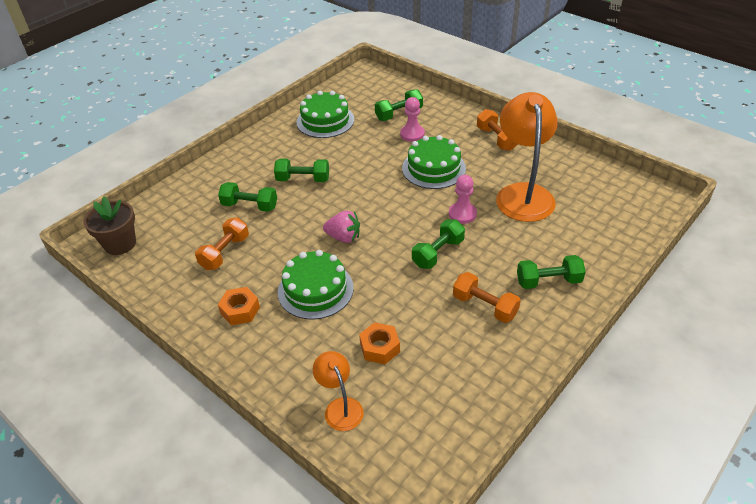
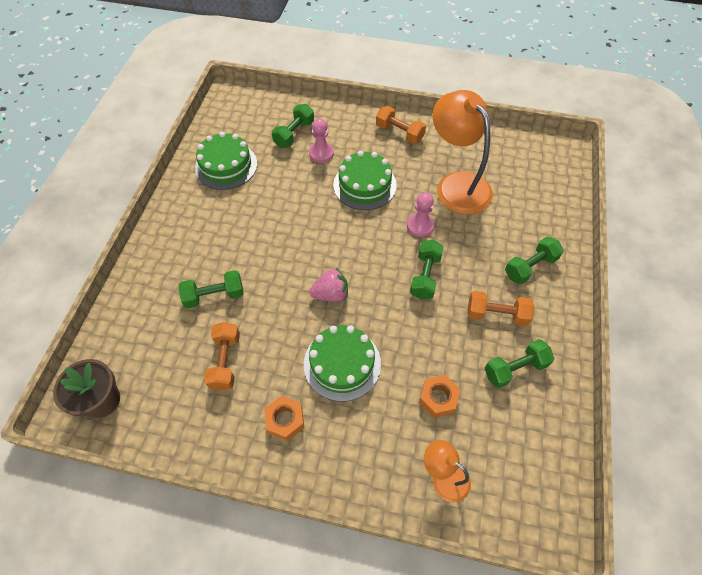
camera: 30 degrees left, 15 degrees up
(303, 179) = (248, 243): green dumbbell -> green dumbbell (515, 368)

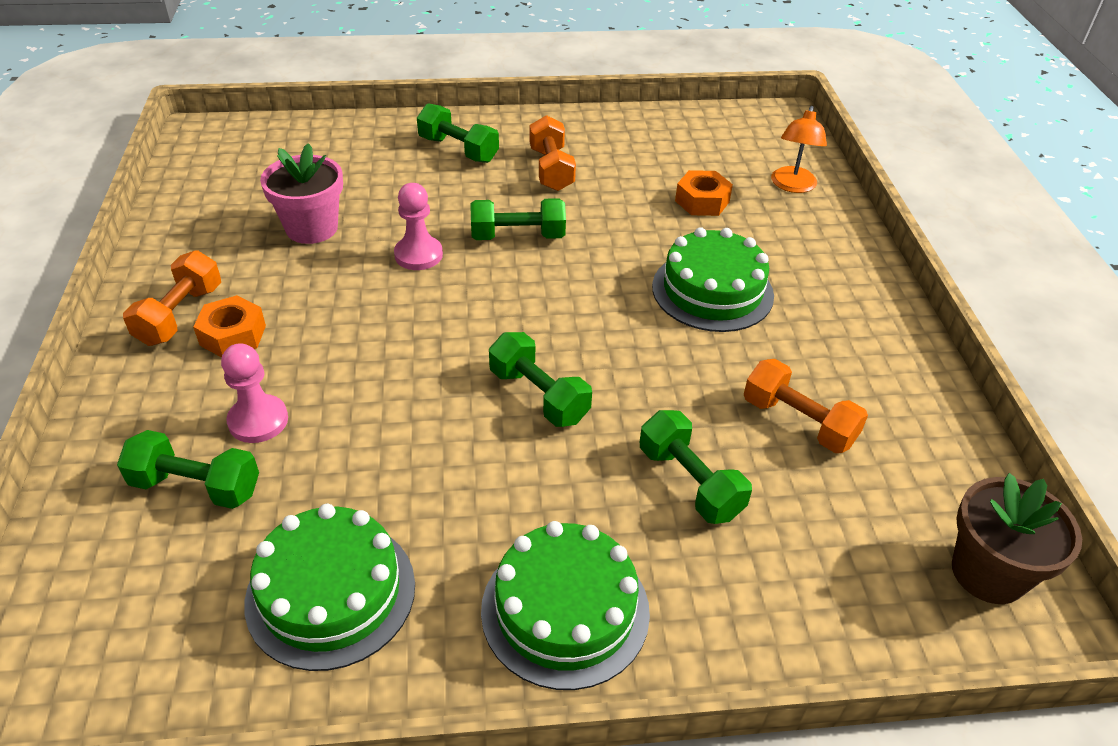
camera: 110 degrees left, 15 degrees down
(225, 361) = (798, 422): orange dumbbell -> orange dumbbell turned 60 degrees clockwise
(285, 420) = (833, 327): orange nut -> orange nut (233, 335)
(331, 294) = (602, 328): pink strawberry -> none
(364, 185) = (339, 336): green cake -> green cake (565, 610)
(457, 184) = (312, 228): orange lamp -> pink flower pot
(515, 368) = (622, 150): green dumbbell -> green dumbbell (538, 396)

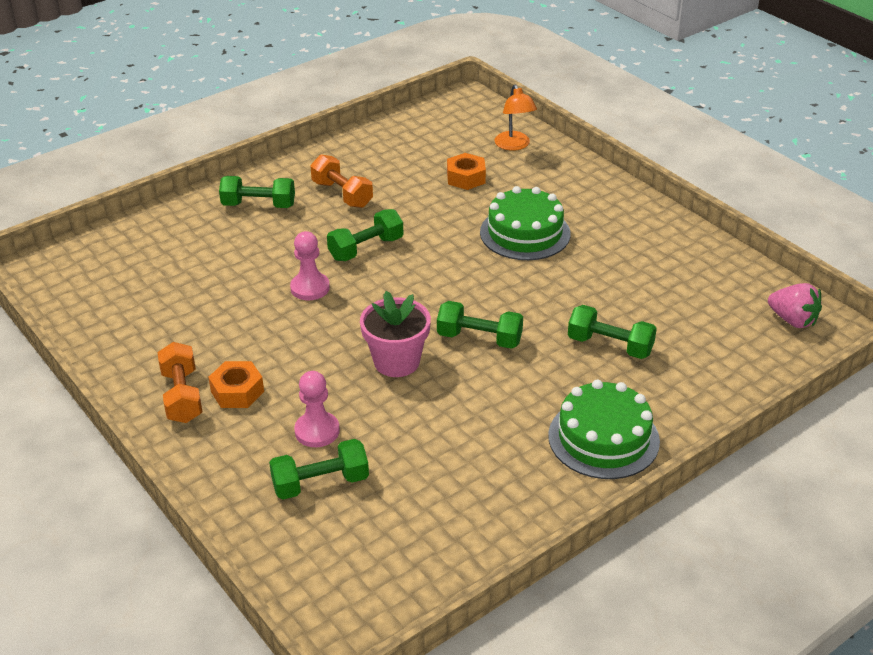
camera: 30 degrees left, 5 degrees down
(312, 228) = (211, 301): pink flower pot -> pink flower pot (396, 361)
(331, 593) = (467, 493): green cake -> none
(798, 422) = (640, 288): orange dumbbell -> none
(988, 572) = (792, 320): brown flower pot -> pink strawberry

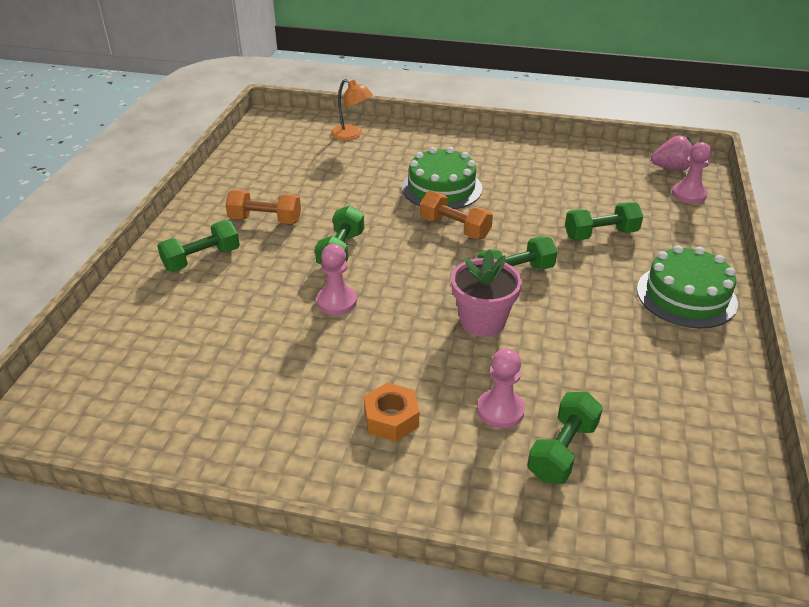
camera: 40 degrees left, 0 degrees up
(182, 396) = (347, 453): orange dumbbell -> orange dumbbell (455, 228)
(466, 178) = (347, 169): orange nut -> none
(766, 354) = (688, 194): none -> pink pawn

